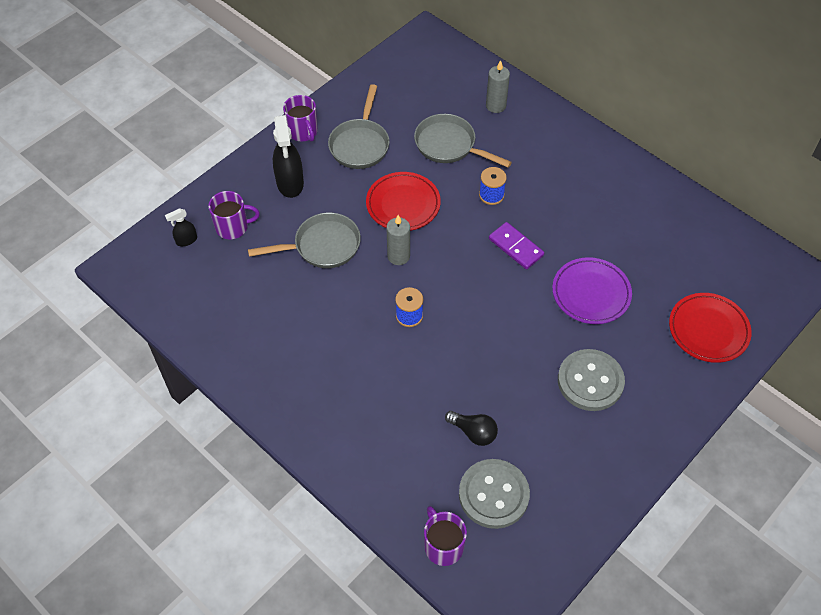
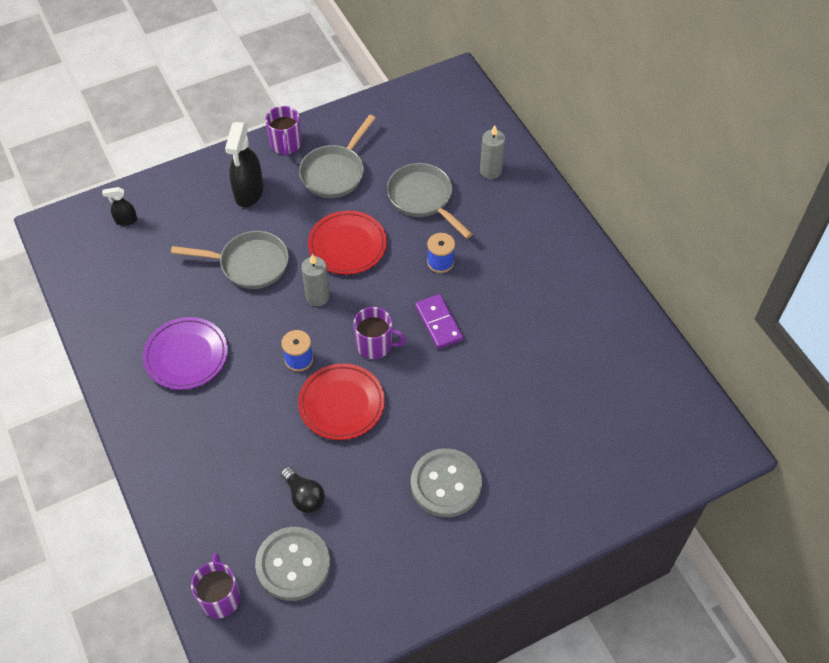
camera: 20 degrees right, 0 degrees up
(233, 227) = (174, 220): purple mug -> purple mug (375, 345)
(591, 293) = (492, 394): purple plate -> purple plate (186, 356)
(708, 330) = (596, 471): red plate -> red plate (341, 404)

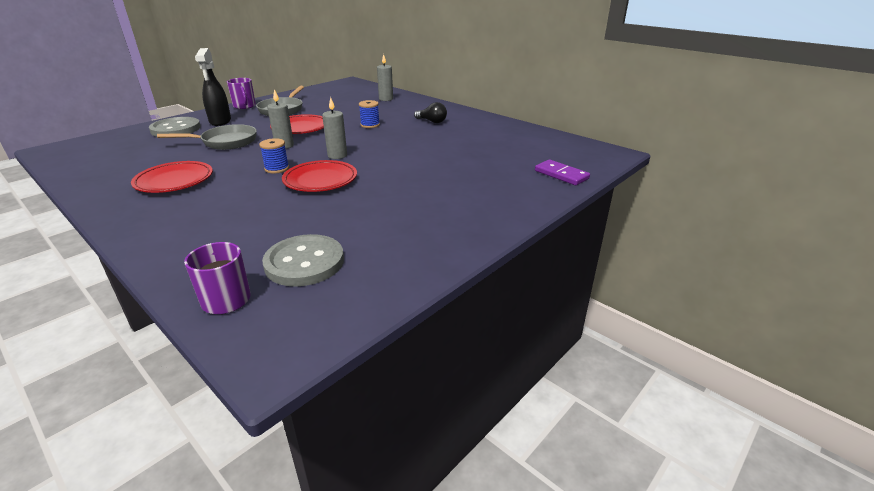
camera: 20 degrees left, 25 degrees down
(125, 220) = (118, 140): black spray bottle -> none
(186, 356) = (174, 181): purple plate -> red plate
(304, 496) = (302, 224): black light bulb -> black light bulb (432, 121)
(375, 345) = (337, 155): purple mug -> grey candle
(423, 199) = (347, 110): grey pan -> none
(438, 323) = (381, 142): purple domino -> purple domino (561, 175)
(446, 484) = (427, 198): grey button -> grey button (176, 129)

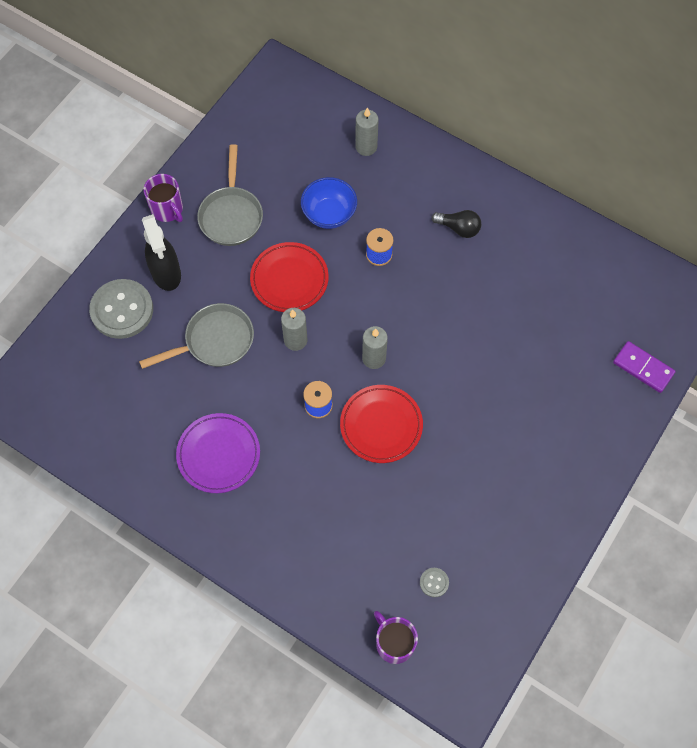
camera: 10 degrees left, 35 degrees up
(174, 181) = (218, 454): red plate -> purple plate
(304, 262) = (434, 582): grey button -> grey button, size x0.42
(346, 113) = (329, 214): none -> blue bowl

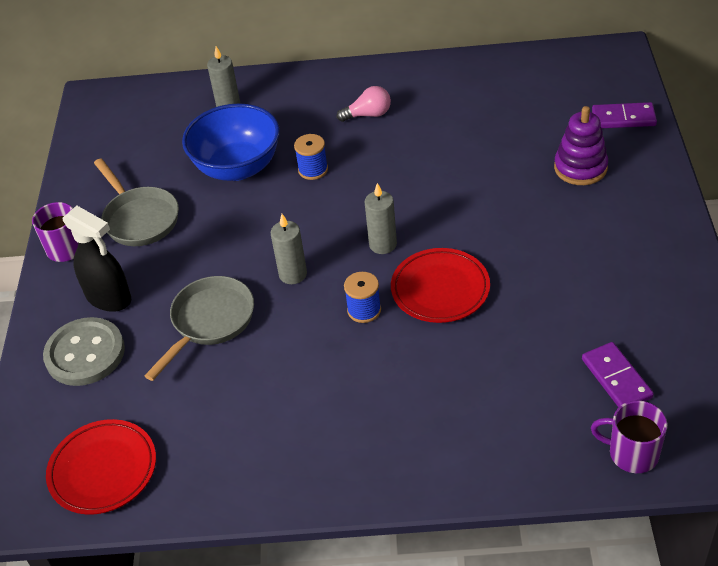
camera: 30 degrees left, 20 degrees down
(218, 454) = (299, 411): purple plate -> none
(289, 279) = (243, 233): red plate -> red plate (103, 470)
(329, 214) = (237, 167): blue bowl -> blue bowl, size x1.50
(434, 582) = (616, 378): grey button -> purple domino
(458, 228) = (368, 115): black light bulb -> pink light bulb
(568, 391) = (580, 168): none -> purple stacking toy

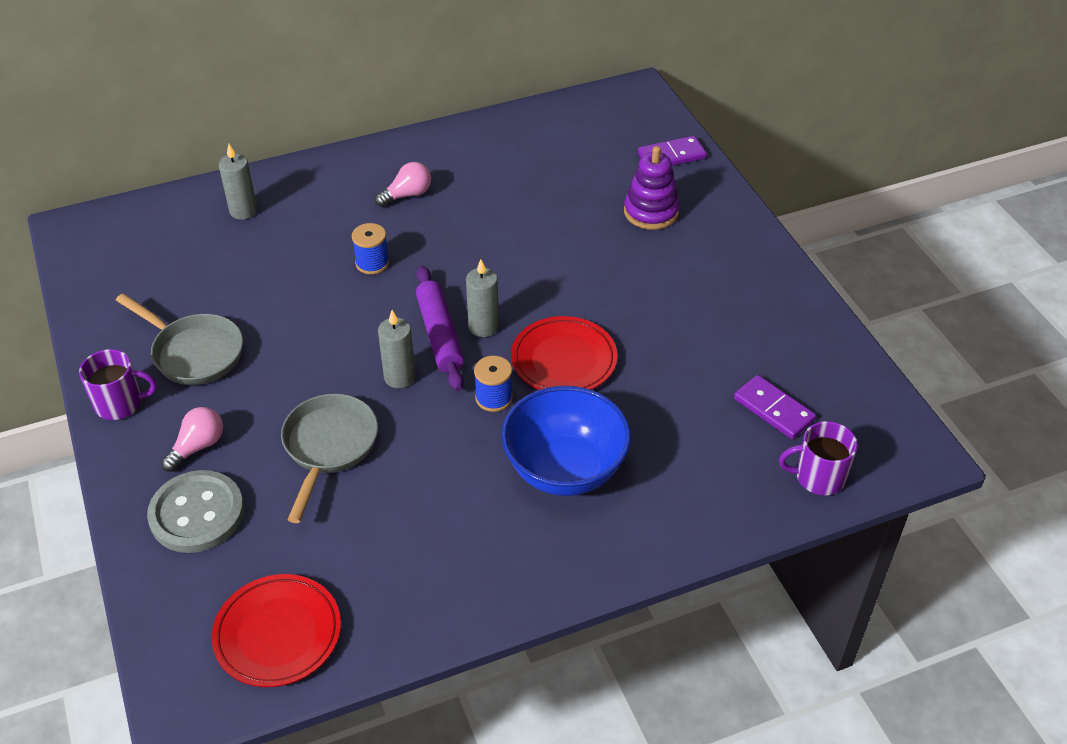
camera: 25 degrees left, 0 degrees up
(109, 298) = (197, 447): black spray bottle -> pink light bulb
(237, 167) = (285, 276): blue bowl -> blue bowl (565, 469)
(342, 244) = (439, 335): none -> purple rolling pin

